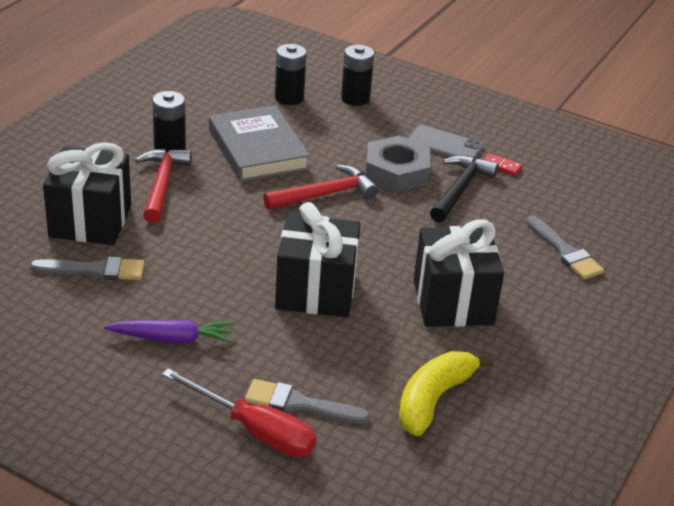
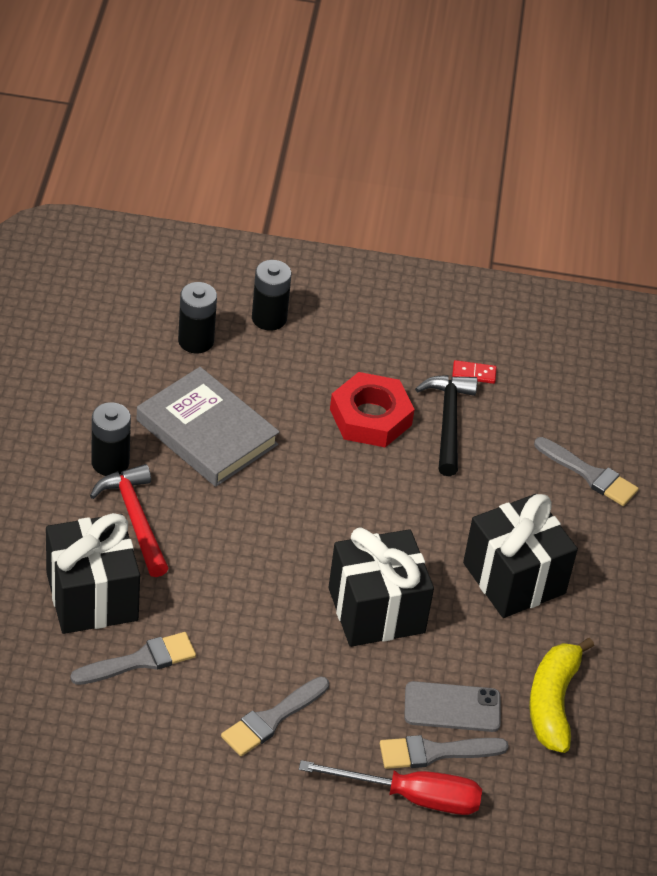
camera: 25 degrees left, 10 degrees up
(172, 339) = (272, 719): purple carrot -> grey brush
(325, 194) = (314, 475): red hammer -> none
(396, 171) = (370, 417): grey nut -> red nut
(444, 145) = (400, 360): grey phone -> grey phone (452, 707)

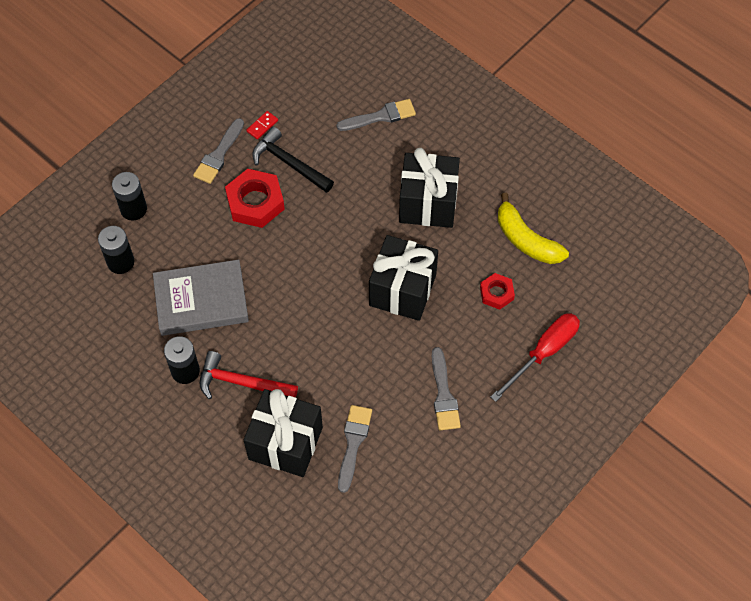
camera: 50 degrees left, 15 degrees up
(435, 752) = (521, 321): grey brush -> grey brush (219, 155)
(452, 707) = (496, 293): grey phone -> red nut

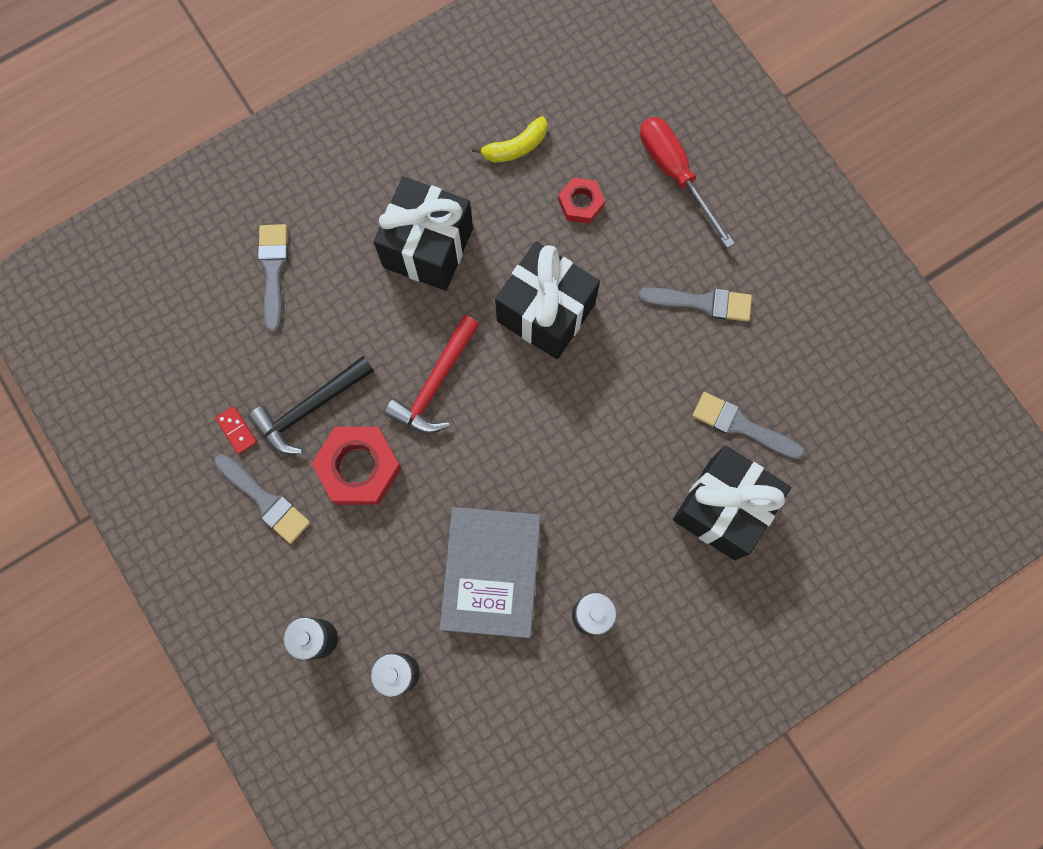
camera: 75 degrees left, 15 degrees up
(242, 383) = (626, 545): red hammer -> red hammer (436, 383)
(526, 240) = (515, 147): yellow banana -> yellow banana, size x0.66

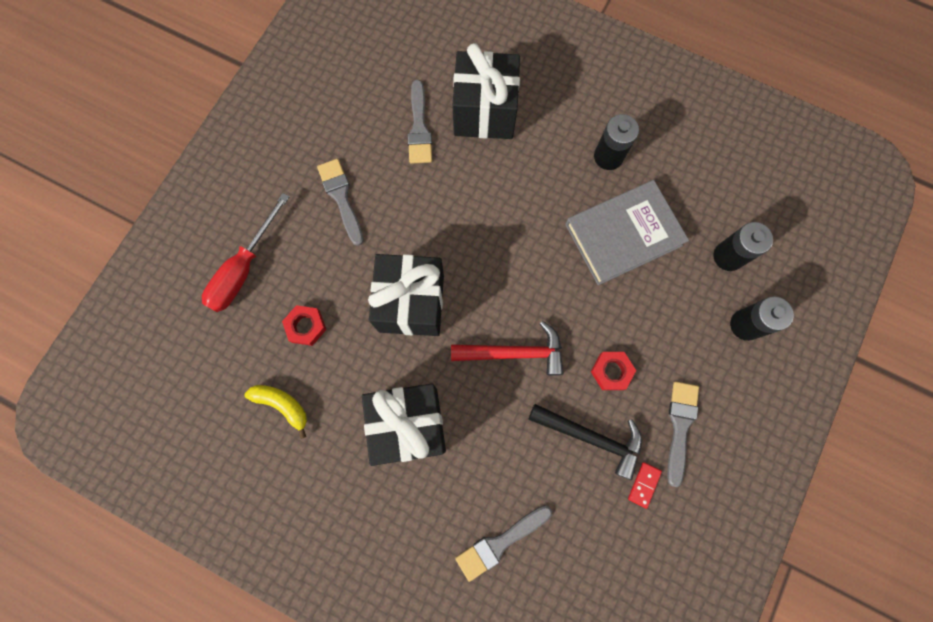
camera: 120 degrees left, 0 degrees up
(358, 467) = (611, 371): red nut -> red nut, size x0.58

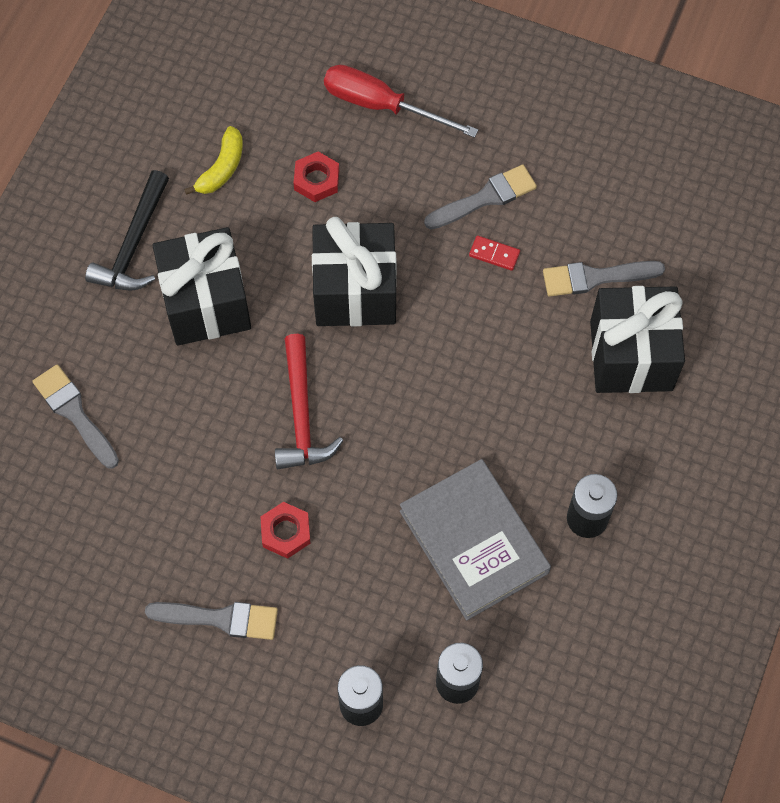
camera: 85 degrees right, 10 degrees down
(591, 437) = (201, 510): black hammer -> black hammer (134, 244)
(644, 484) = (146, 575): red domino -> red domino (494, 254)

